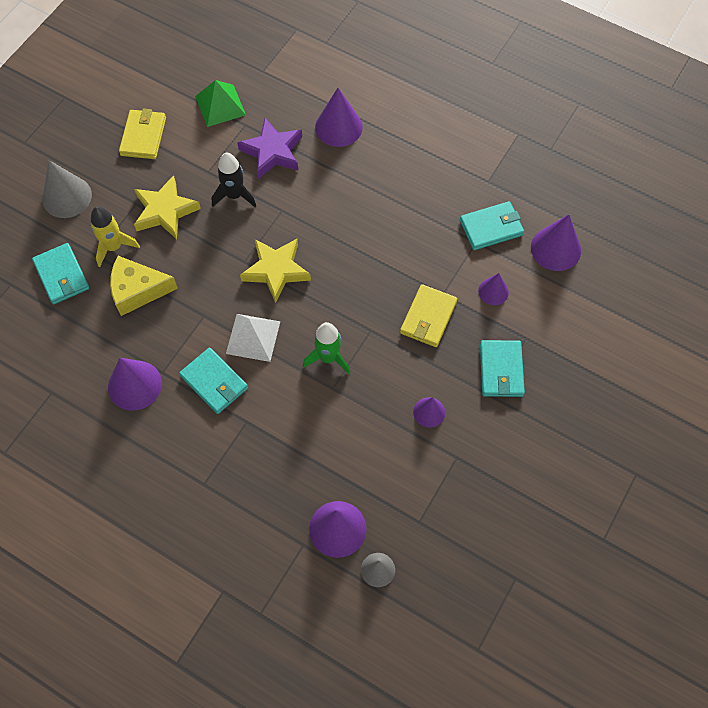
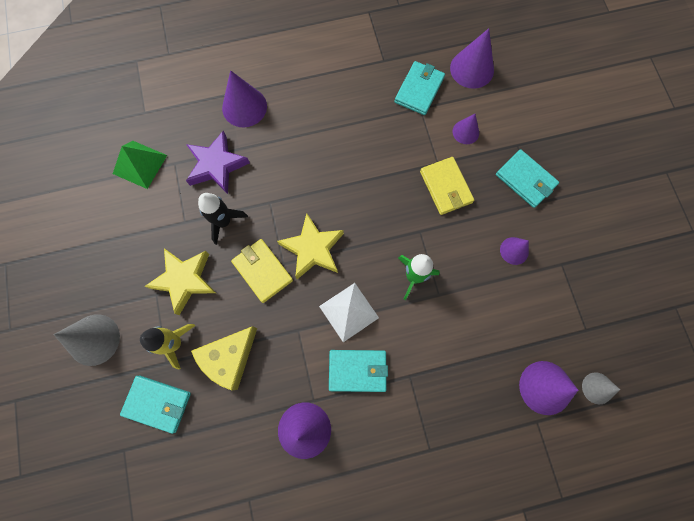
camera: 45 degrees left, 10 degrees up
(143, 136) = (105, 238): yellow wallet -> yellow wallet (262, 271)

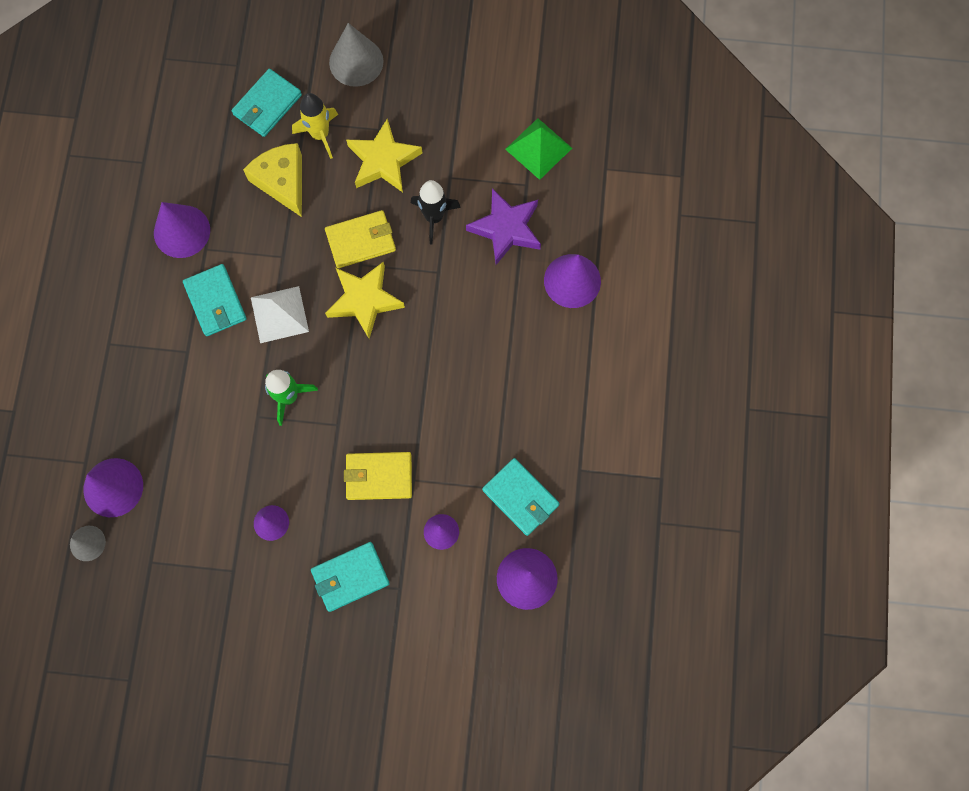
camera: 110 degrees right, 0 degrees up
(357, 370) = (215, 302): turquoise wallet -> turquoise wallet turned 45 degrees counterclockwise

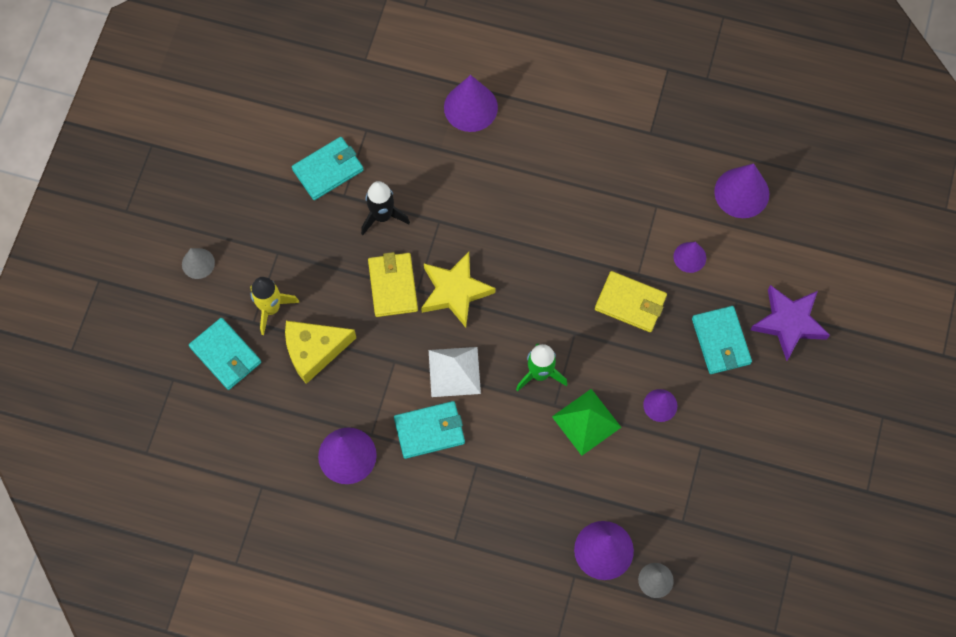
camera: 80 degrees left, 5 degrees down
(356, 62) = (198, 263): grey cone -> grey cone, size x0.59
(379, 476) = (630, 303): yellow wallet -> yellow wallet turned 75 degrees counterclockwise
(383, 160) = (312, 253): yellow star -> none
(506, 229) = (407, 154): purple star -> purple star (789, 323)
(520, 497) = (668, 185): turquoise wallet -> turquoise wallet (328, 170)
(538, 148) = (331, 113): green pyramid -> green pyramid (586, 422)

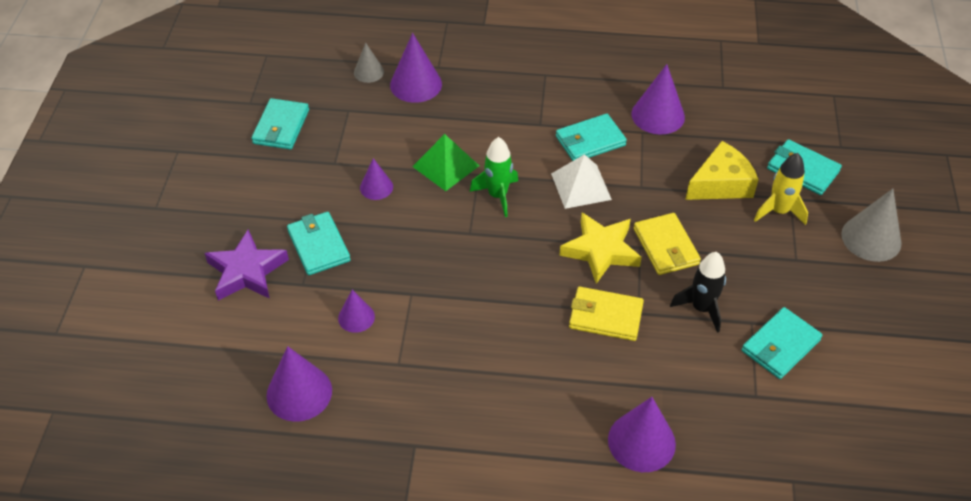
camera: 170 degrees right, 20 degrees down
(198, 263) = (871, 238): grey cone -> grey cone, size x1.70
(630, 303) = (416, 266): yellow wallet -> yellow wallet (605, 316)
(757, 508) = (281, 127): none -> turquoise wallet

